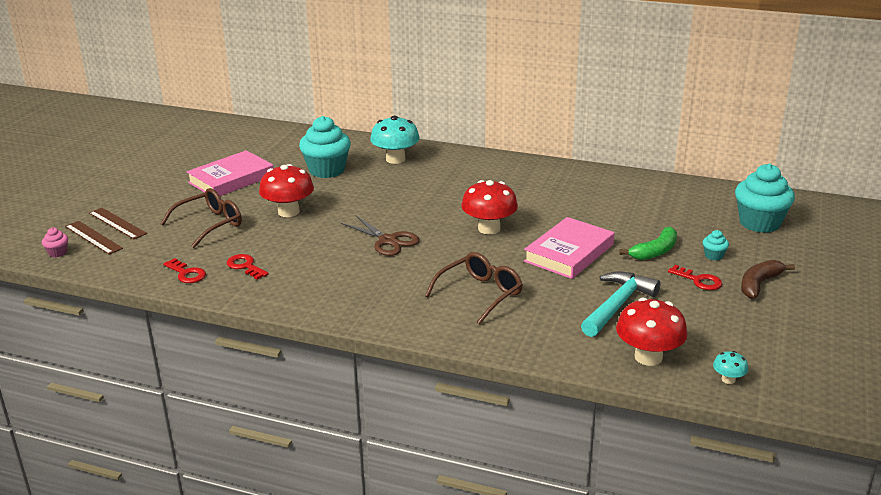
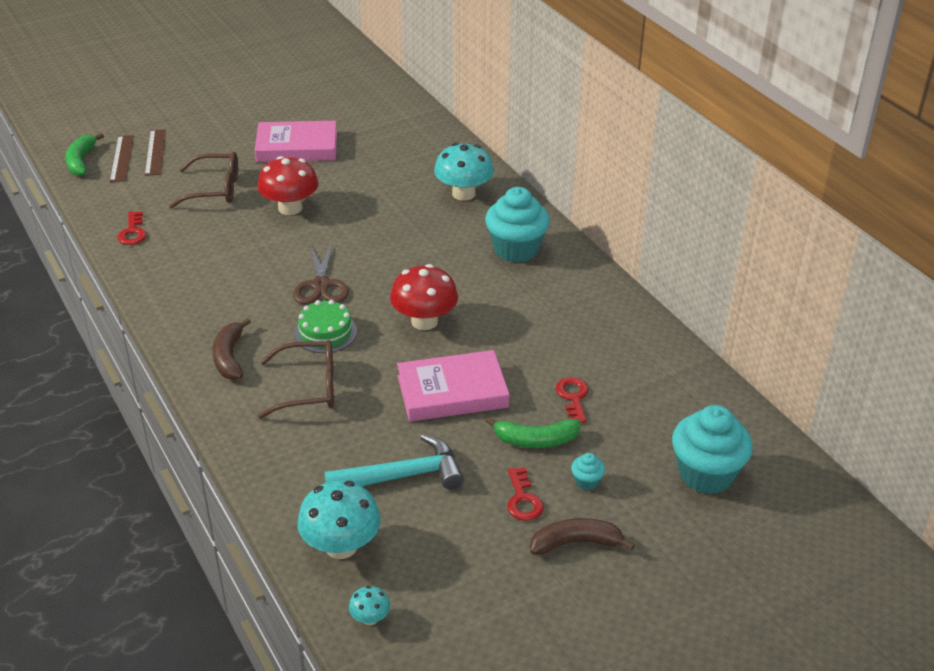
camera: 40 degrees right, 10 degrees up
(58, 253) = (81, 161): pink cupcake -> green banana
(245, 266) = (180, 249): red key -> red key (573, 397)
(327, 170) = (386, 176): turquoise cupcake -> turquoise cupcake (516, 249)
(396, 305) = (230, 357): none -> brown banana
(437, 262) = (325, 332): none -> green cake
(648, 357) = (341, 546): red mushroom -> turquoise mushroom

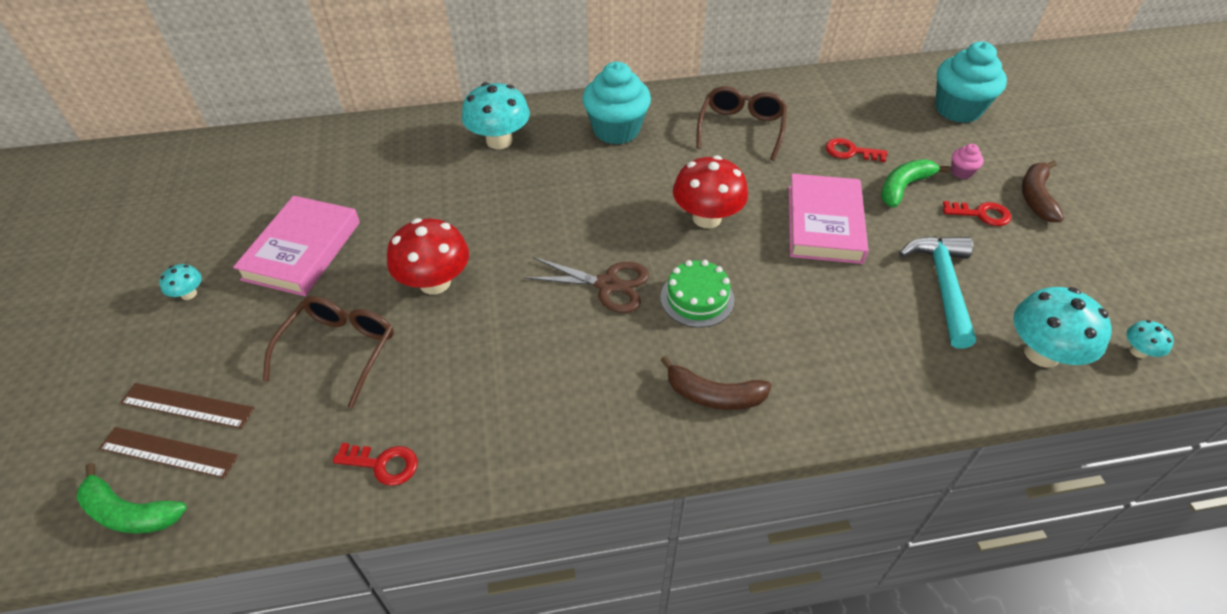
camera: 70 degrees left, 10 degrees up
(241, 121) = (189, 294): none -> turquoise mushroom
(309, 388) = (791, 331): brown glasses -> brown glasses (741, 128)
(536, 440) = (903, 187): green banana -> green banana turned 150 degrees counterclockwise
(586, 482) = (961, 172): turquoise cupcake -> pink cupcake

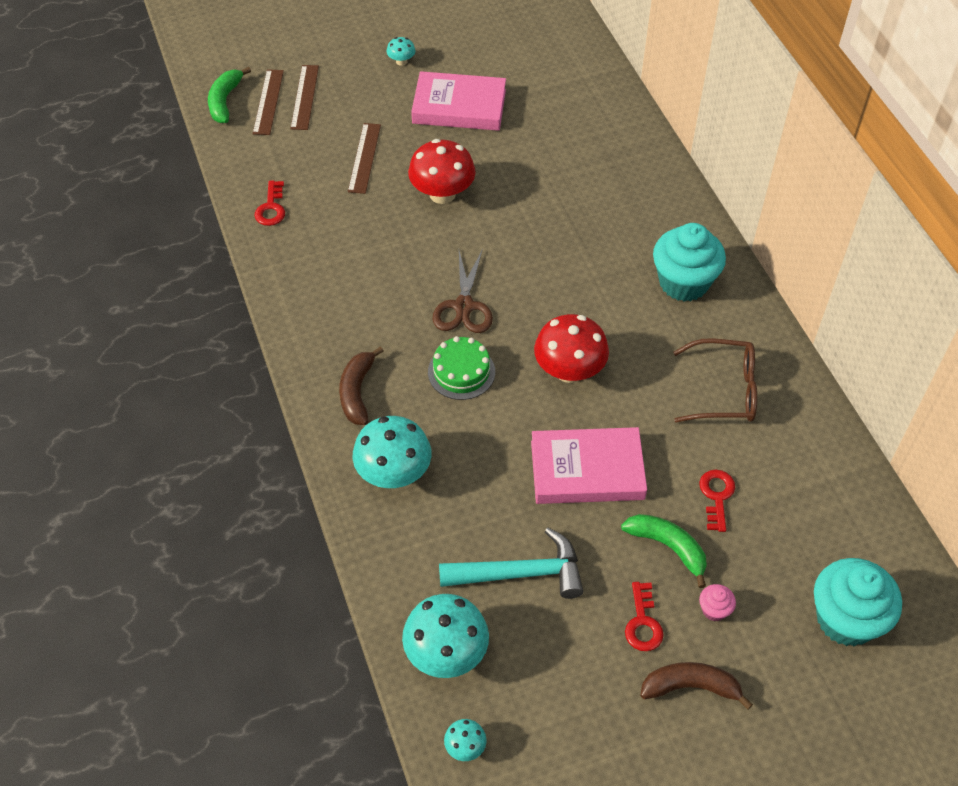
camera: 80 degrees right, 5 degrees up
(340, 350) = (364, 158): brown glasses -> brown ruler
(499, 140) = (636, 195): turquoise mushroom -> turquoise mushroom (394, 473)

